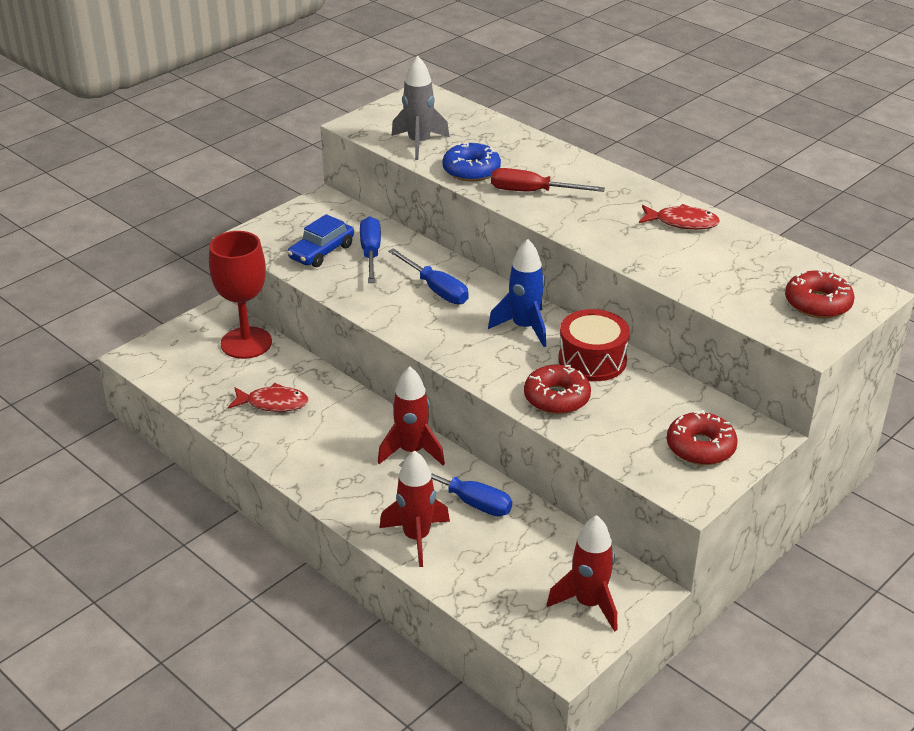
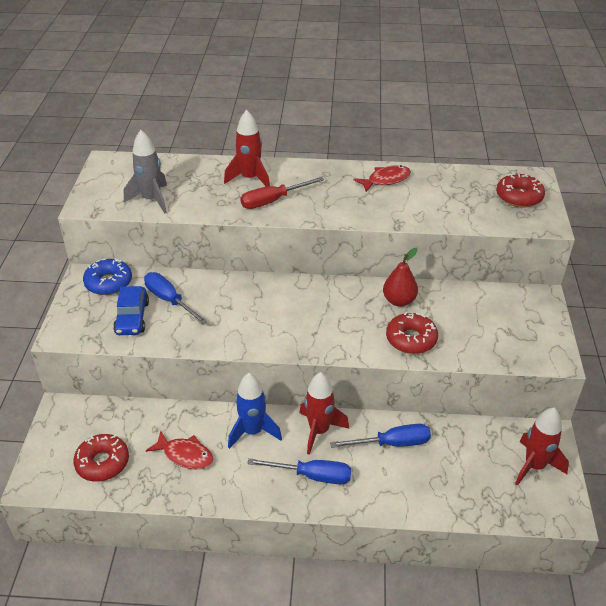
camera: 40 degrees left, 5 degrees up
(246, 343) = (111, 419): red goblet -> none
(273, 403) = (185, 455): red fish -> red fish turned 60 degrees clockwise
(416, 537) = (393, 492): red rocket -> red rocket (250, 179)
(436, 289) = (246, 304): blue screwdriver -> blue screwdriver (312, 476)
(471, 170) = (213, 204): blue donut -> blue donut (108, 283)
(524, 327) = (334, 301): blue rocket -> blue rocket (253, 431)
(592, 360) = (399, 301): red drum -> red pear
(700, 447) = (522, 324): red donut -> red donut (102, 462)

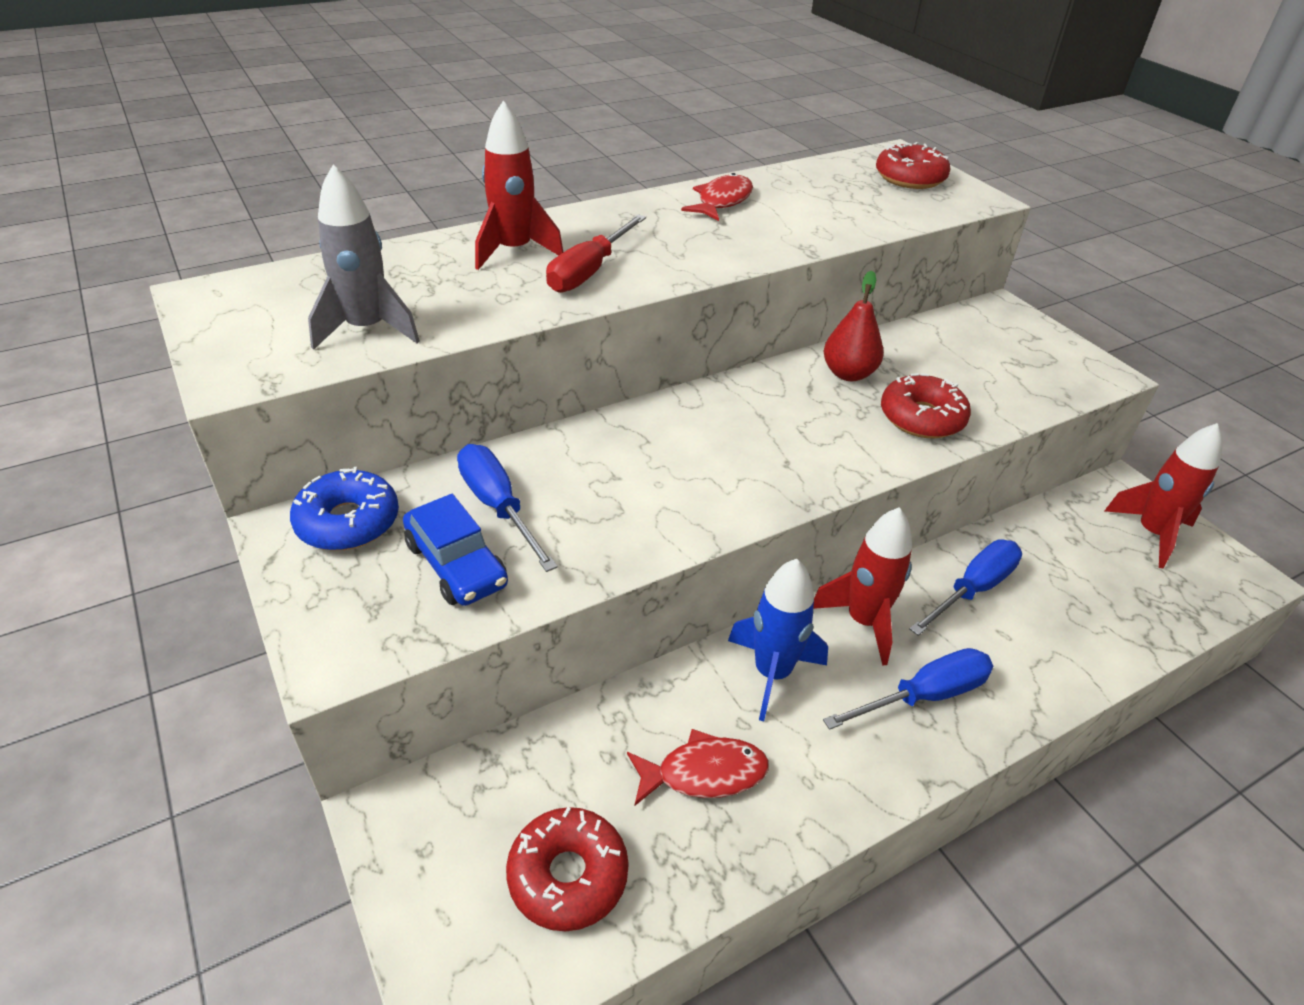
camera: 35 degrees left, 0 degrees up
(169, 300) = (498, 506): blue screwdriver -> blue screwdriver turned 45 degrees clockwise

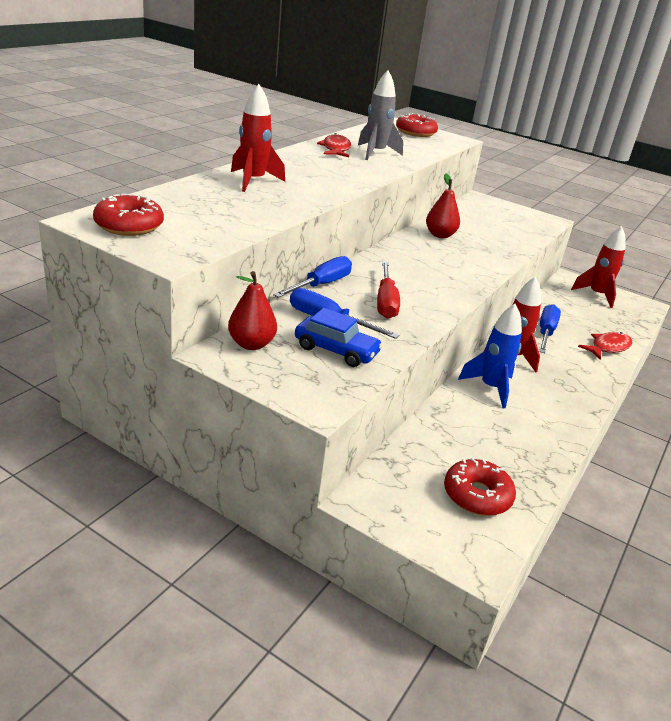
camera: 30 degrees left, 10 degrees down
(348, 522) = (251, 344): blue donut -> red pear
(367, 329) = (219, 225): grey rocket -> grey rocket (375, 153)
(589, 271) = (308, 186): red screwdriver -> red screwdriver (386, 302)
(704, 773) = (498, 436): red fish -> red fish (608, 347)
(921, 418) = (491, 248): red donut -> red donut (129, 225)
(924, 695) = (563, 379): blue screwdriver -> blue screwdriver (321, 285)

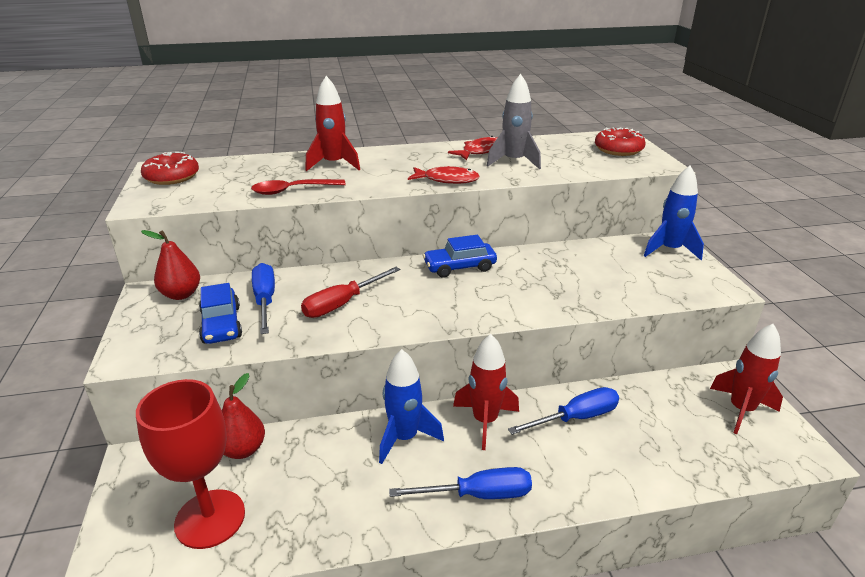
camera: 50 degrees right, 0 degrees up
(276, 210) = (292, 190): none -> red spoon
(321, 285) = (322, 270): blue screwdriver -> blue screwdriver (478, 495)
(405, 251) = (459, 267): none -> blue car
(440, 235) = (531, 263): red pear -> red pear (243, 449)
(477, 495) = (210, 518): red donut -> red goblet
(490, 204) = (670, 250): none -> blue rocket
(608, 347) = (633, 473): red fish -> red fish (447, 180)

